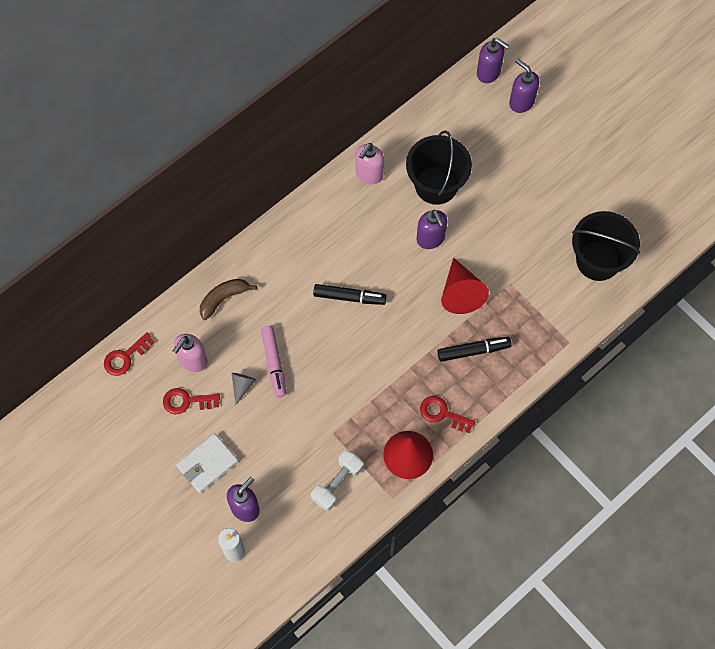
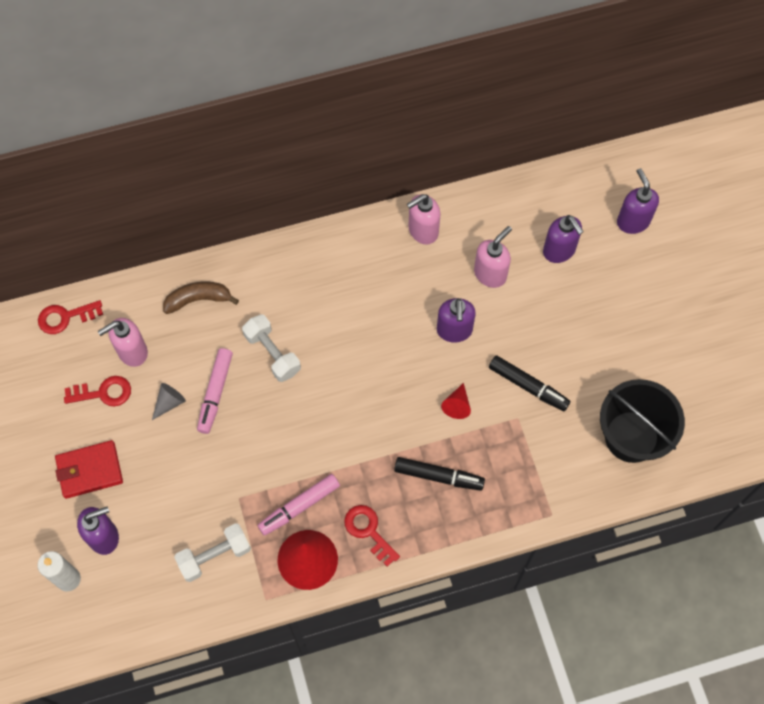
camera: 25 degrees right, 0 degrees up
(187, 401) = (103, 393): red key -> red key turned 150 degrees clockwise
(207, 464) = (89, 470): white wallet -> red wallet
(302, 315) = (272, 353): none -> white dumbbell
(349, 297) = (332, 356): black marker -> black marker (528, 386)
(382, 419) = (299, 506): none -> pink marker
(436, 185) = (490, 274): black bucket -> pink soap dispenser
(460, 293) = (457, 405): red cone -> red cone, size x0.52
(489, 73) = (612, 174): purple soap dispenser -> purple soap dispenser (559, 251)

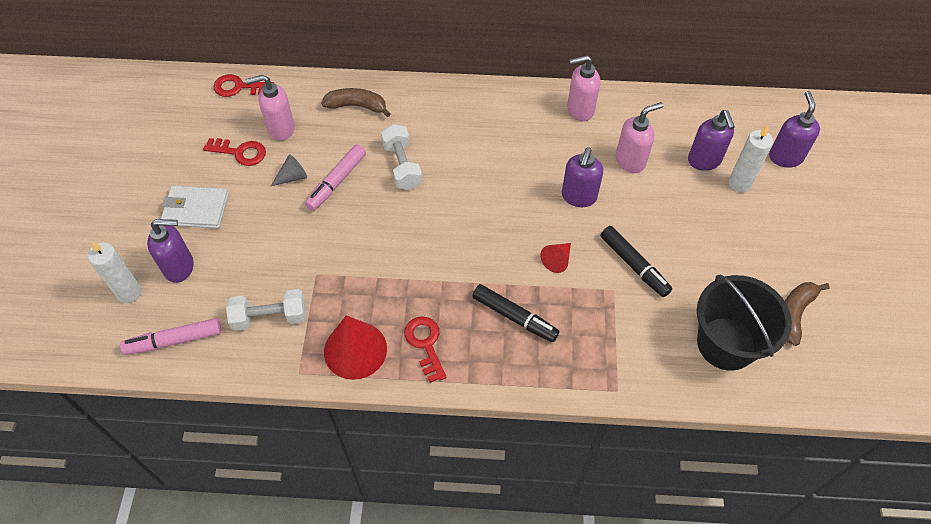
camera: 20 degrees right, 10 degrees down
(89, 470) = (196, 209): red wallet -> white wallet
(299, 506) = (369, 300): pink marker -> pink marker (174, 340)
(598, 265) = (739, 184): none -> white candle
(682, 387) = (794, 314): none -> brown banana

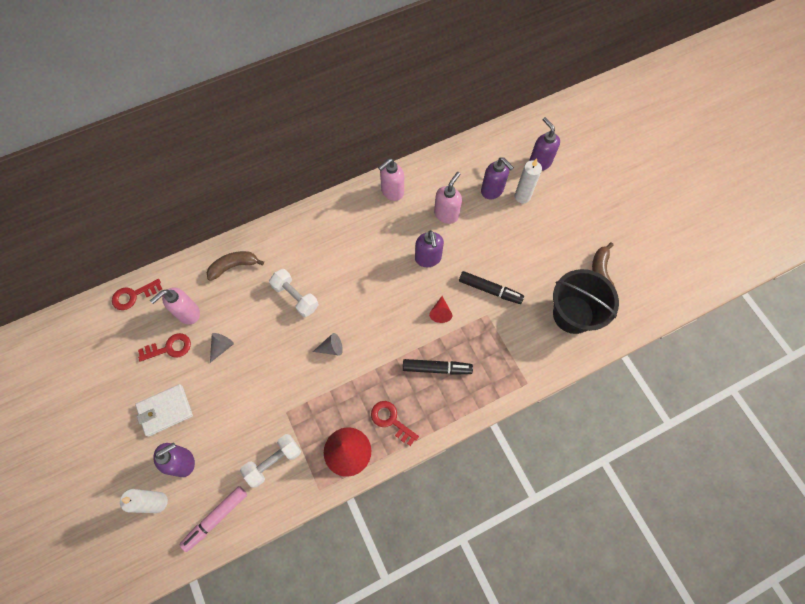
camera: 30 degrees left, 10 degrees up
(337, 181) = (256, 333): pink marker -> none
(407, 235) = (331, 348): none -> grey cone

